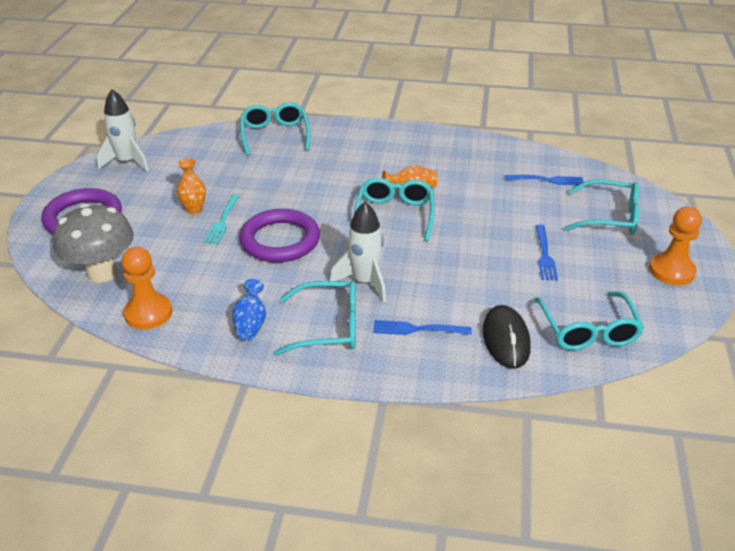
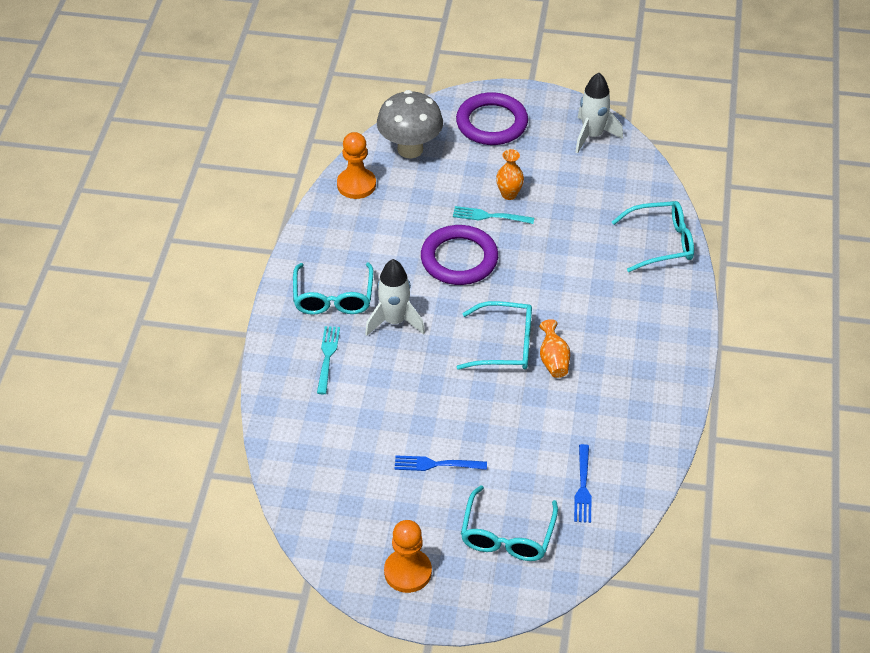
camera: 90 degrees right, 10 degrees up
(251, 324) = (340, 248): blue vase -> none
(417, 329) = (327, 357): blue fork -> turquoise fork
(506, 339) = (310, 418): black mouse -> none
(588, 331) = (318, 482): turquoise glasses -> none

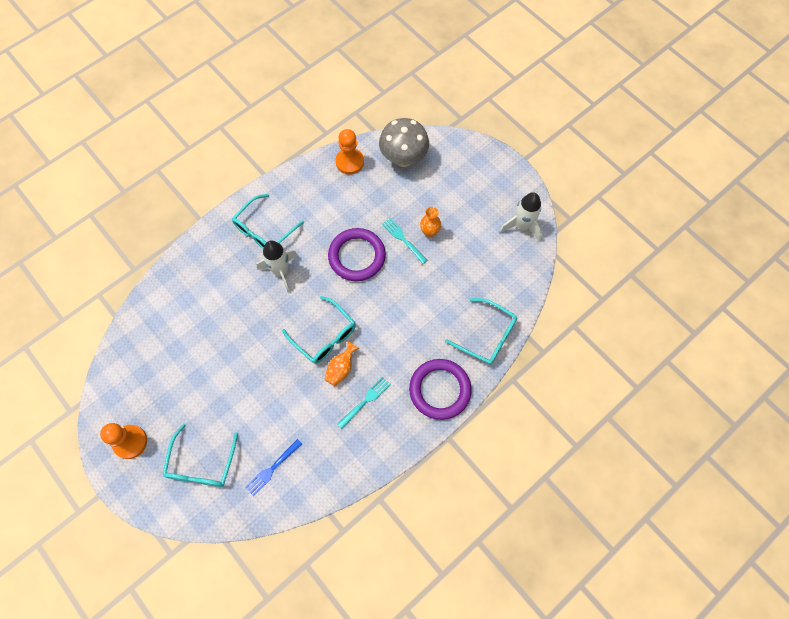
camera: 40 degrees right, 20 degrees up
(327, 357) = (224, 267): turquoise fork -> turquoise fork (365, 401)
(436, 464) = (211, 385): blue fork -> none
(491, 123) = (469, 173): purple ring -> purple ring (440, 390)
(507, 535) = (201, 464): turquoise glasses -> turquoise glasses turned 45 degrees counterclockwise

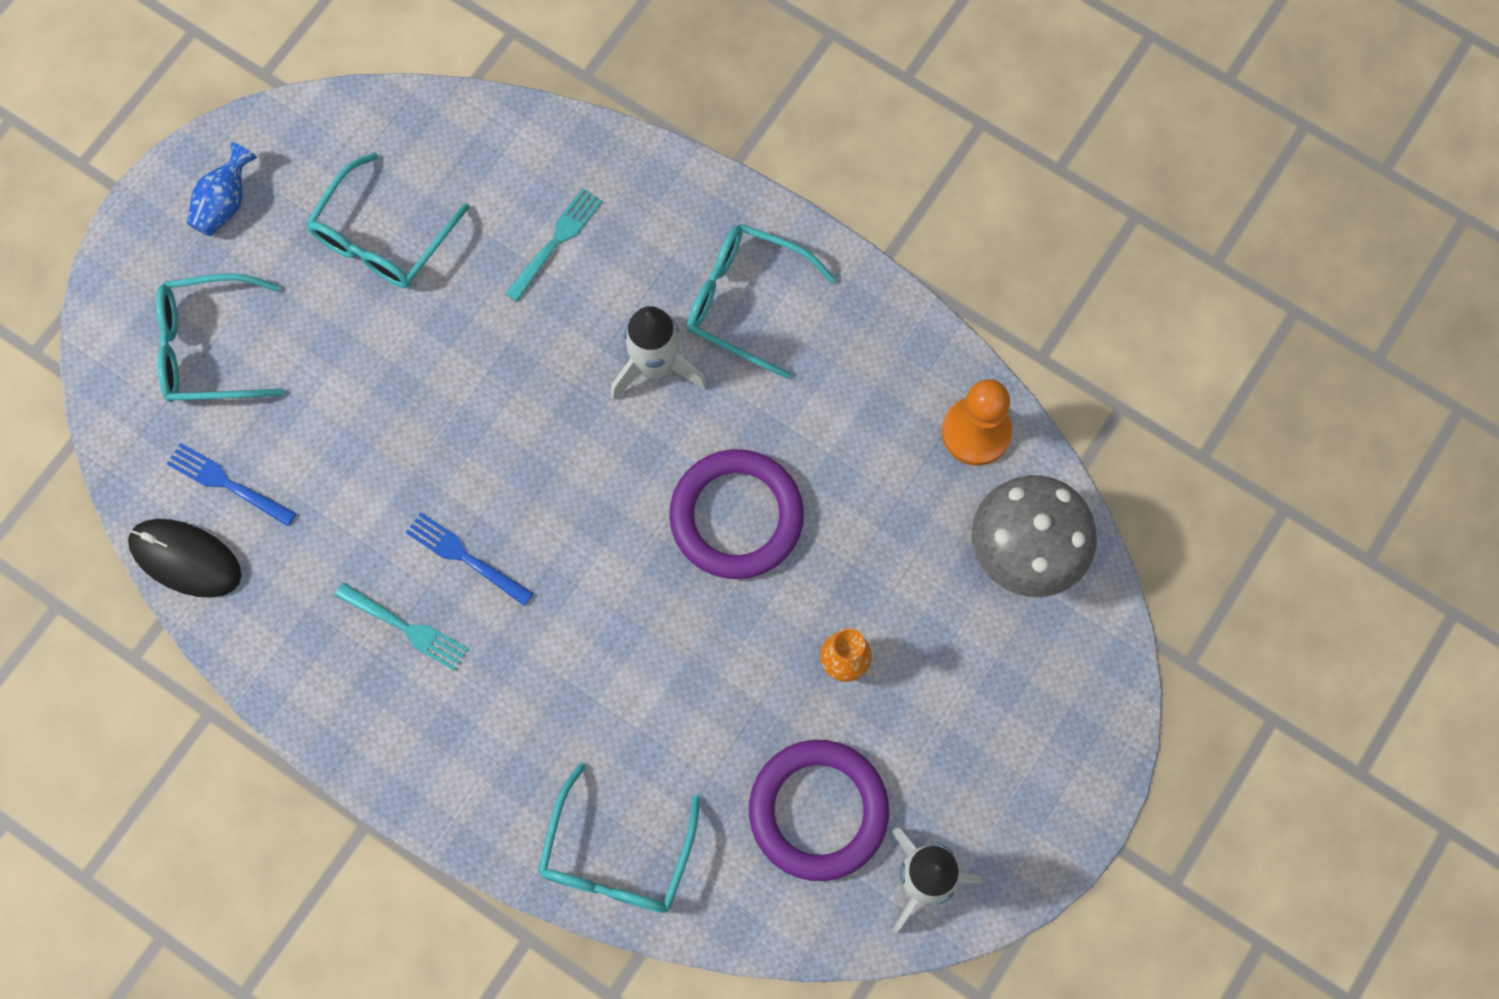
camera: 75 degrees right, 5 degrees up
(130, 442) = (225, 203): orange pawn -> blue vase
(303, 495) = (186, 559): none -> black mouse
(324, 336) = (530, 502): turquoise glasses -> turquoise glasses (382, 238)
(341, 368) = (465, 557): orange vase -> blue fork
(403, 239) = (808, 608): turquoise fork -> turquoise fork (556, 241)
(440, 390) = (465, 779): purple ring -> purple ring (818, 811)

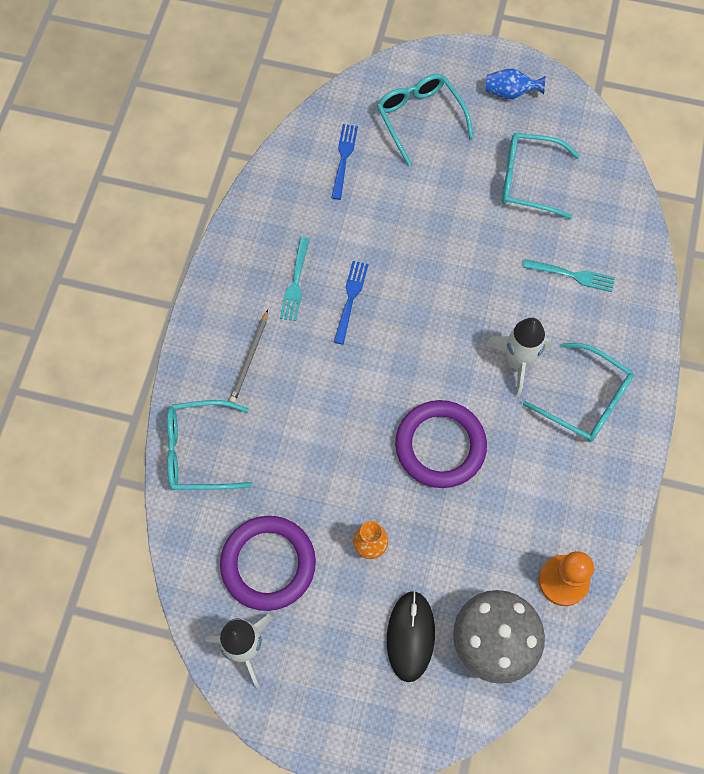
camera: 70 degrees right, 5 degrees down
(186, 559) = (292, 155): black mouse -> black mouse (410, 636)
(501, 736) = (249, 358): none -> grey pencil
(745, 301) = (586, 400): turquoise glasses -> turquoise glasses turned 120 degrees clockwise

